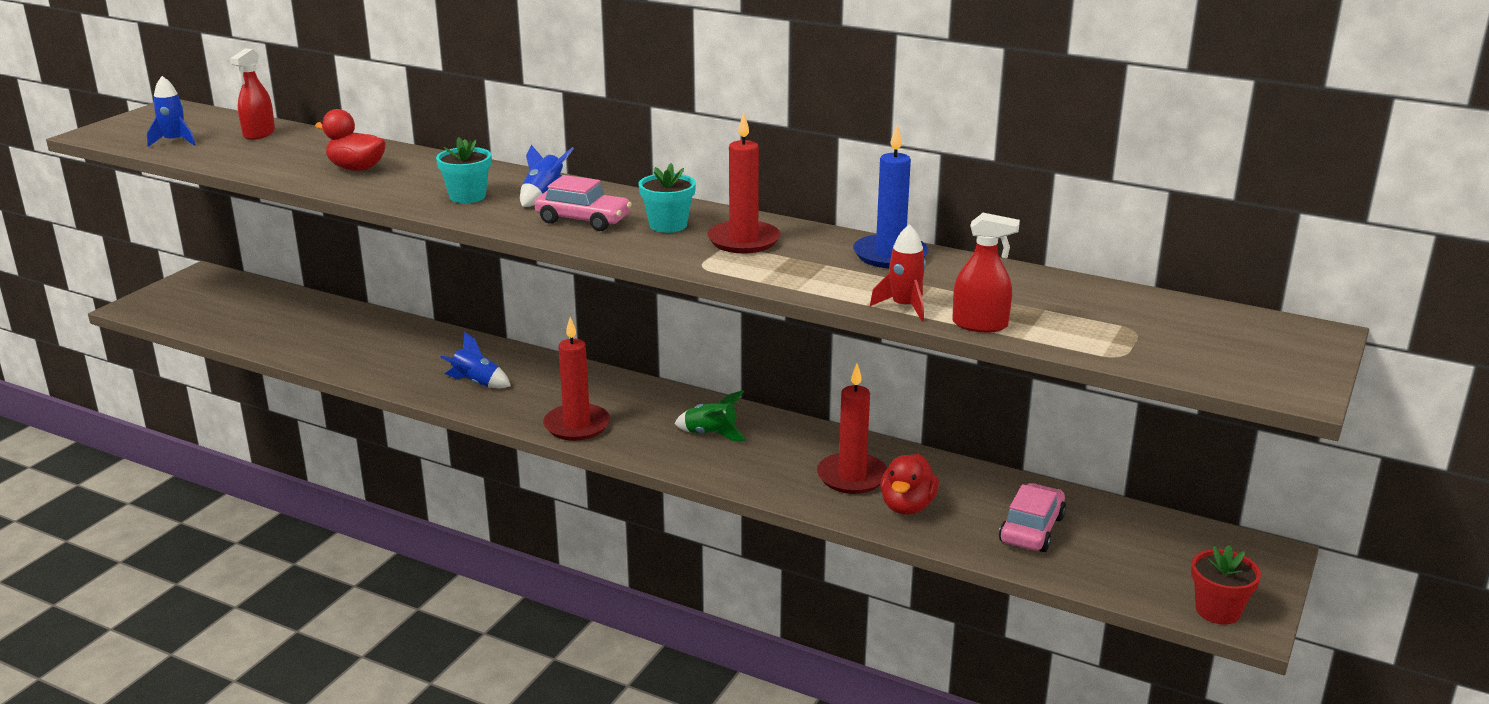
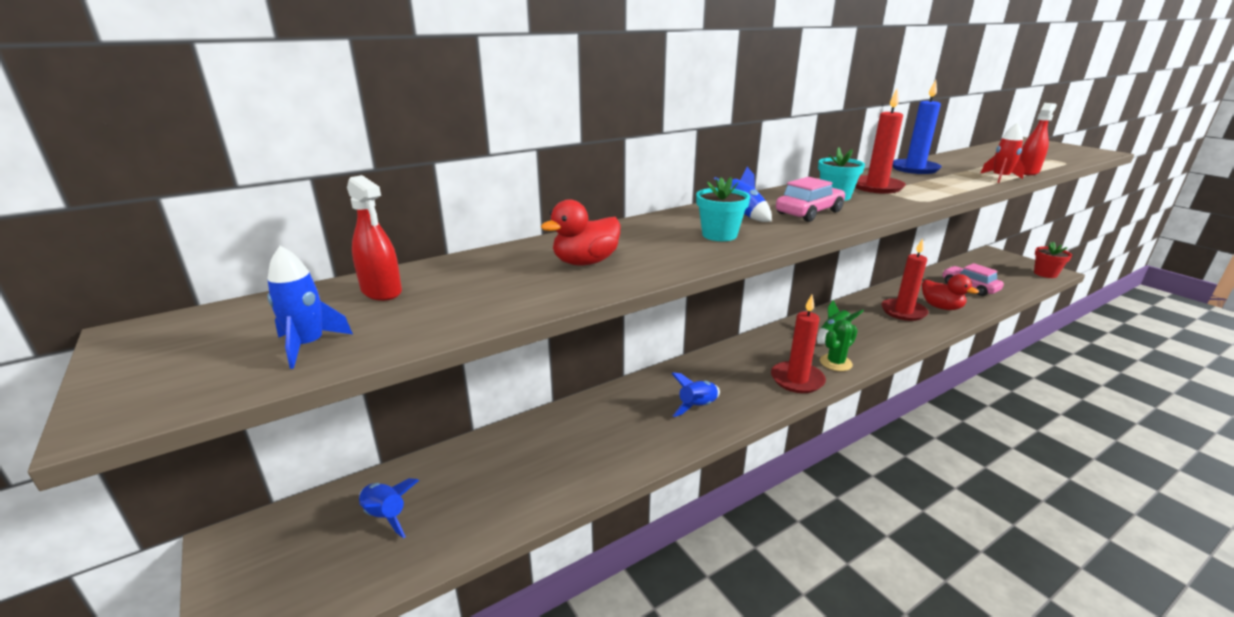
camera: 60 degrees left, 0 degrees up
(249, 308) = (386, 516): none -> blue rocket
(640, 443) = (835, 363): none -> green cactus

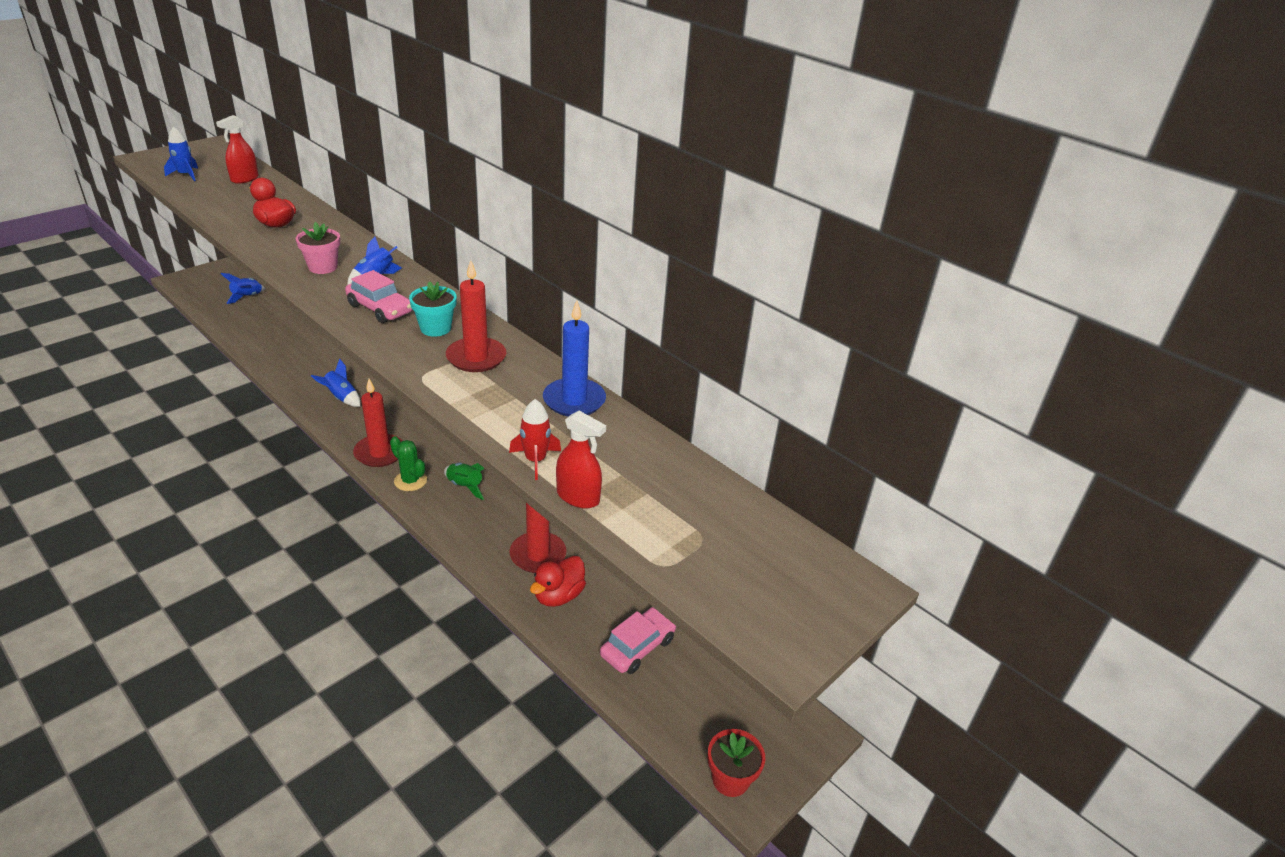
camera: 75 degrees right, 10 degrees up
(719, 235) = (323, 267): turquoise flower pot -> pink flower pot

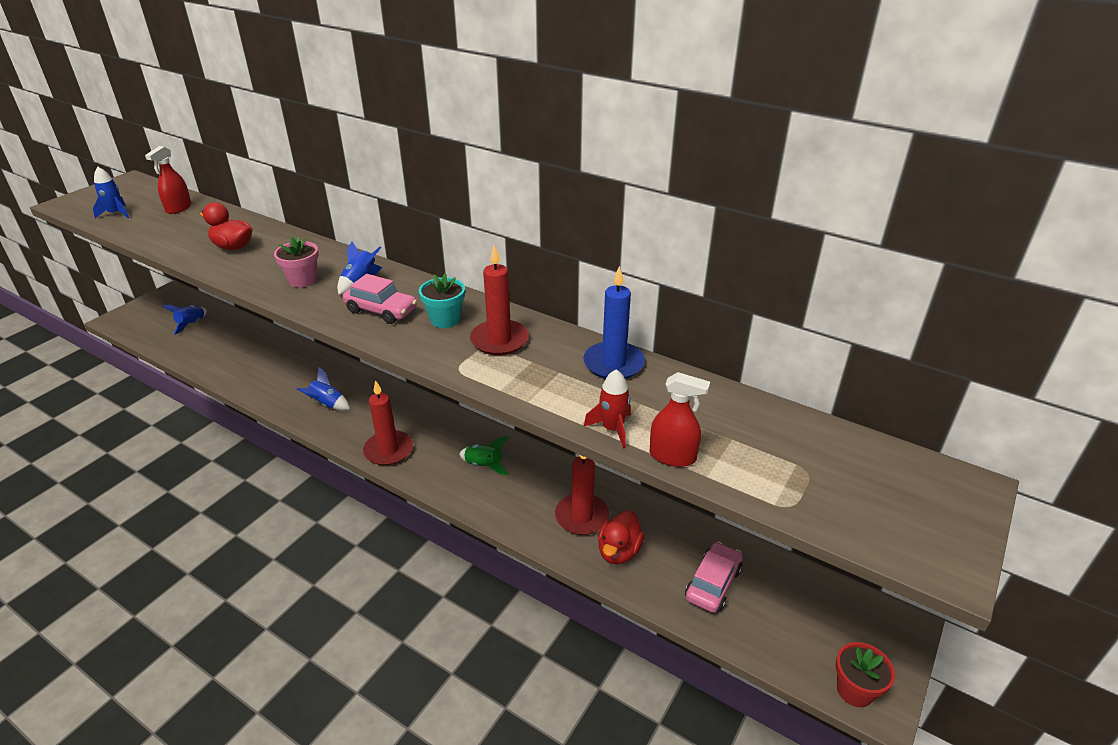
camera: 10 degrees left, 0 degrees up
(410, 481) = (430, 471): green cactus -> none

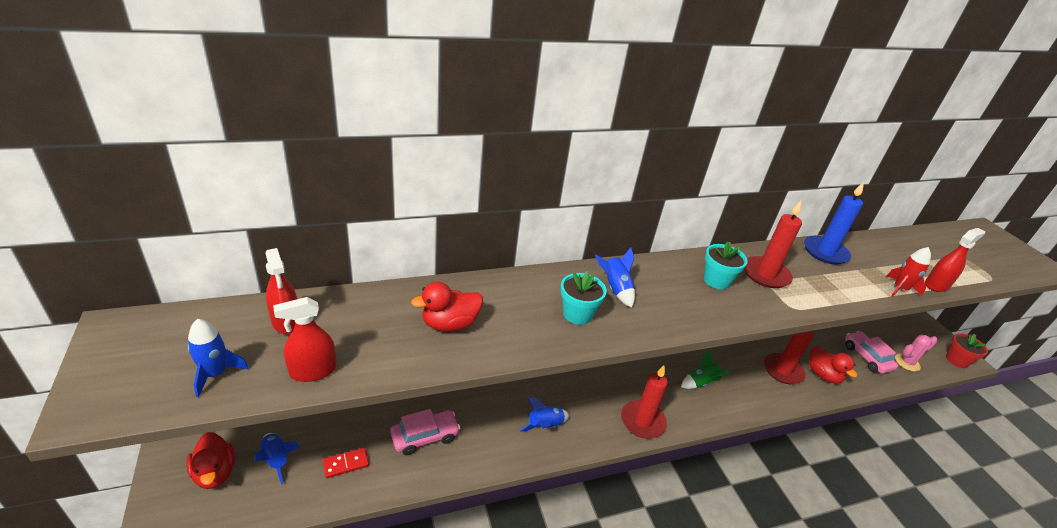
camera: 55 degrees left, 0 degrees up
(142, 232) = (313, 371): none -> red spray bottle
(166, 313) = (215, 473): none -> red duck
(210, 346) = (346, 464): none -> red domino
(303, 280) = (577, 314): pink flower pot -> turquoise flower pot
(381, 310) = (675, 300): pink car -> pink car (425, 436)
(762, 629) = (907, 362): none -> pink cactus

